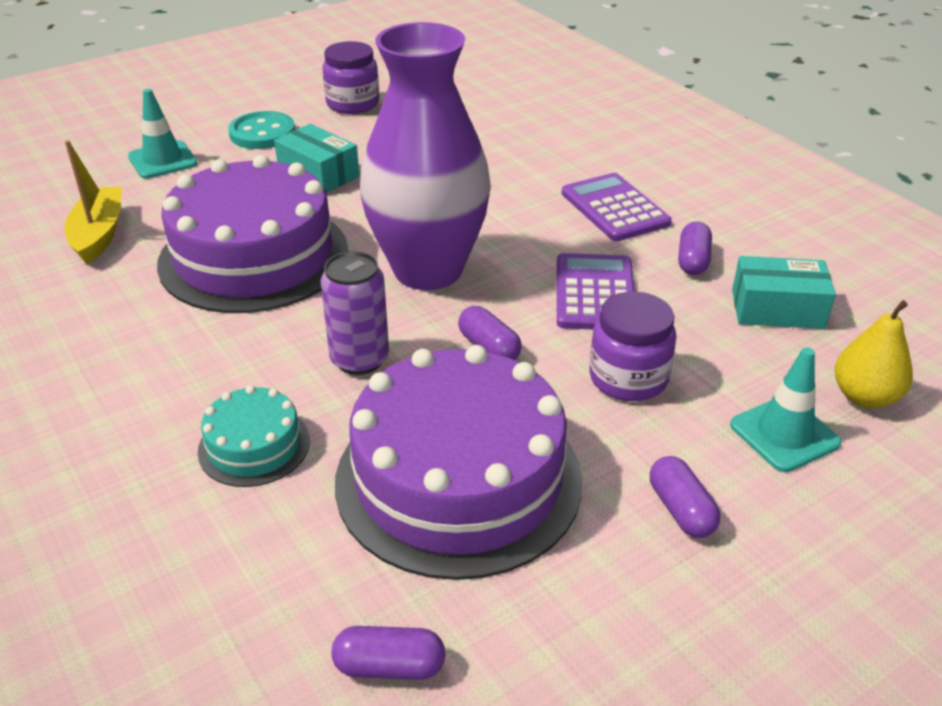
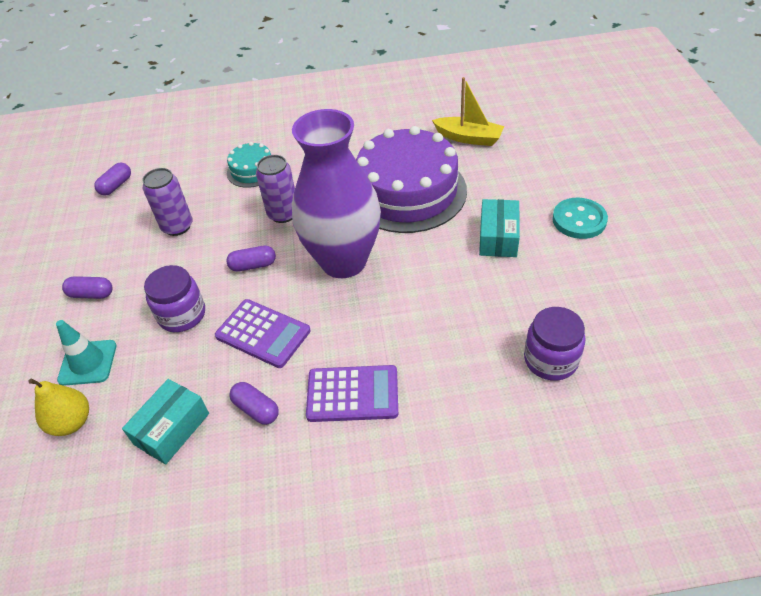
camera: 120 degrees right, 10 degrees up
(163, 160) = (554, 168): turquoise traffic cone -> none
(318, 174) = (498, 237): turquoise box -> turquoise box turned 60 degrees counterclockwise
(352, 104) = (618, 282): purple jar -> purple jar (550, 360)
(458, 479) = (177, 226): purple cake -> purple can

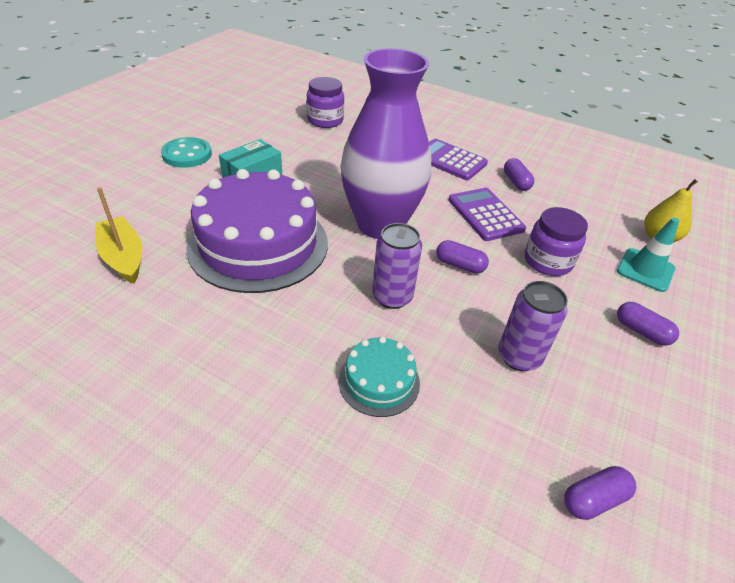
camera: 150 degrees left, 5 degrees down
(172, 429) = (579, 200): turquoise box -> none

